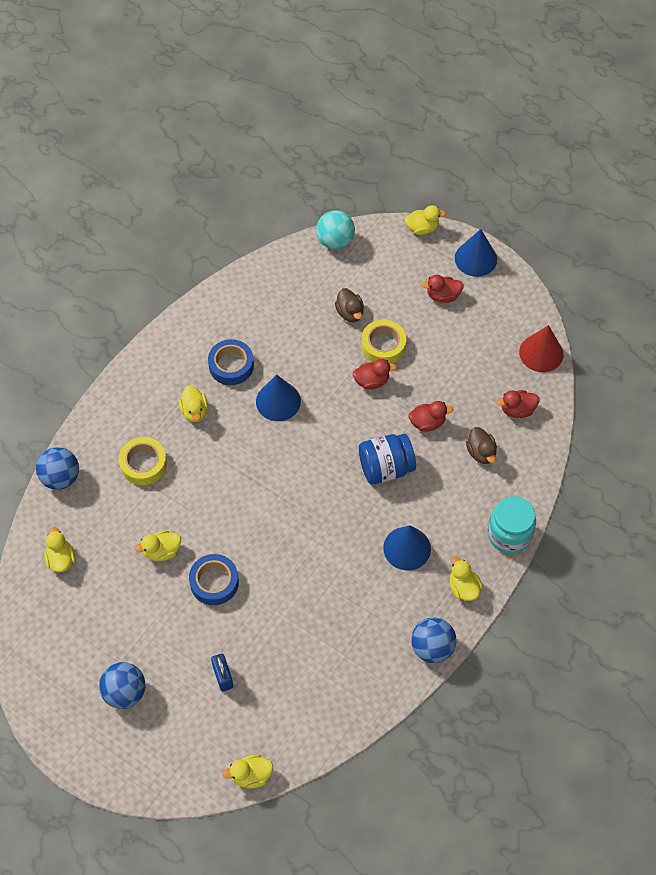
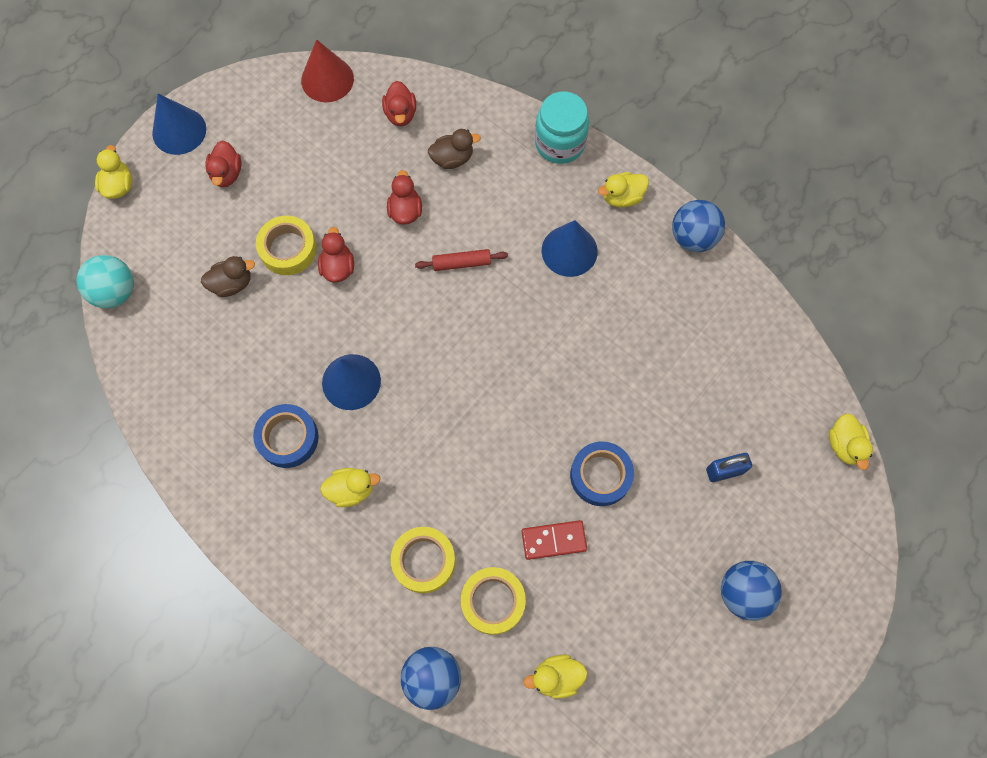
camera: 85 degrees left, 10 degrees up
(115, 512) = (493, 601): none -> yellow tape
(162, 551) = (554, 540): yellow duck -> red domino
(385, 468) = (461, 263): blue jar -> red rolling pin

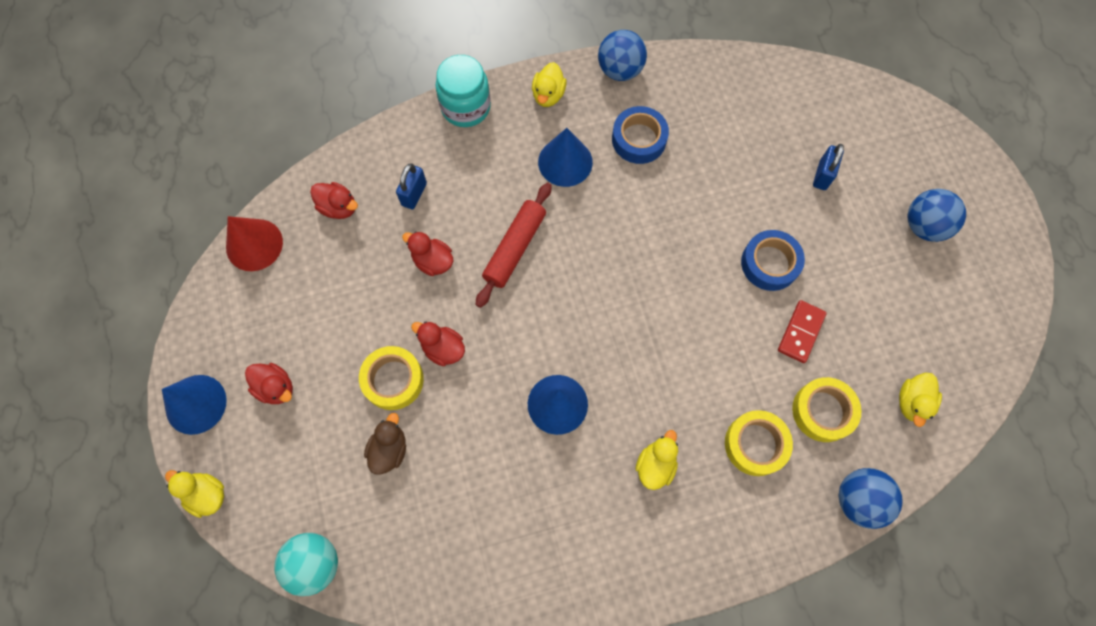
camera: 55 degrees left, 0 degrees up
(288, 438) = (572, 490): blue tape -> blue tape (639, 139)
(452, 158) = (414, 194): brown duck -> blue padlock
(461, 263) = (515, 248): red rolling pin -> red rolling pin, size x1.58
(844, 445) = (853, 85): yellow duck -> none

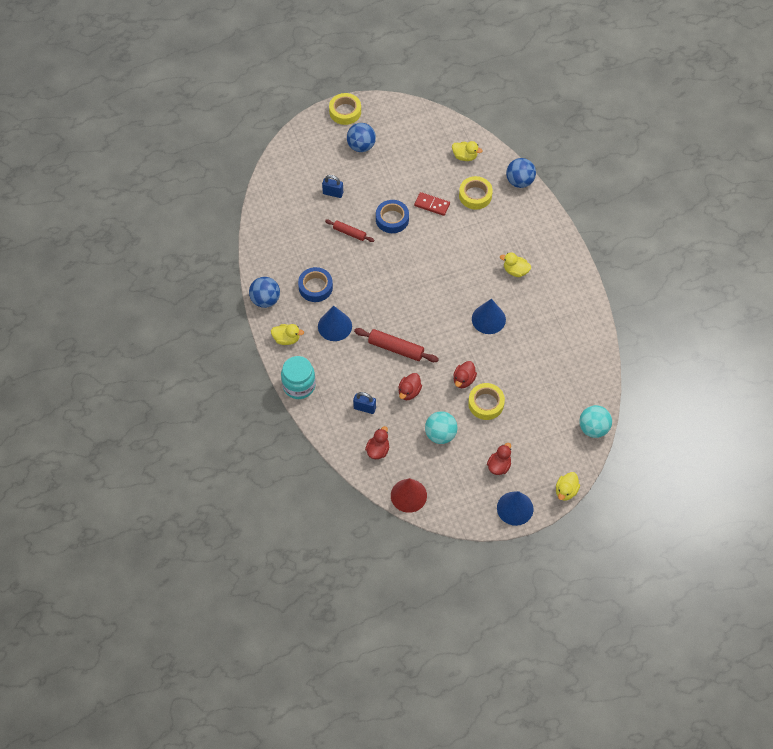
camera: 95 degrees left, 10 degrees down
(349, 301) = (440, 434): none -> turquoise ball
(389, 450) = (526, 400): brown duck -> none
(742, 195) = (349, 233): none -> red rolling pin
(755, 444) = (497, 225): yellow tape -> yellow tape (345, 112)

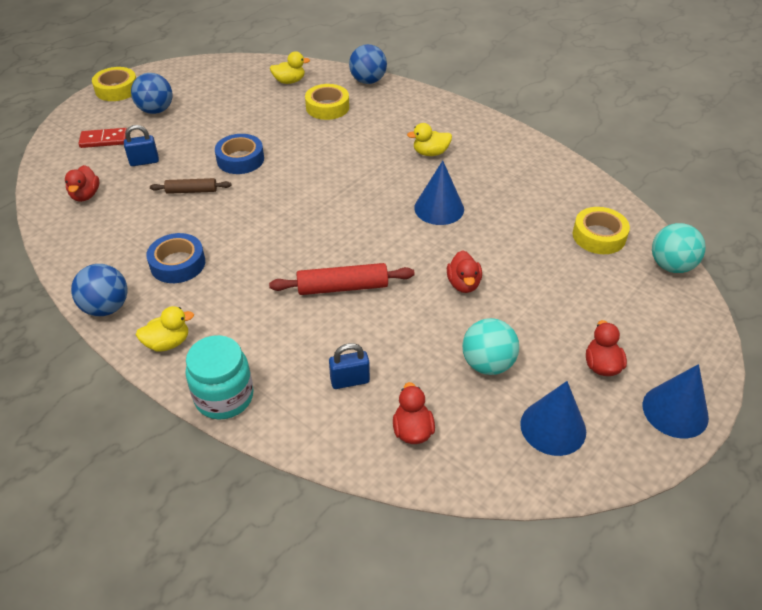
camera: 30 degrees left, 15 degrees down
(334, 326) = (234, 297): blue cone -> blue cone (553, 427)
(349, 233) = (191, 191): red rolling pin -> brown rolling pin
(408, 495) = (511, 474): red cone -> none
(409, 392) = (400, 330): red duck -> red duck (85, 195)
(432, 205) = (281, 131): red domino -> red domino (104, 140)
(486, 404) = (516, 298): yellow tape -> yellow tape (599, 236)
(566, 491) = (715, 353): yellow duck -> none

